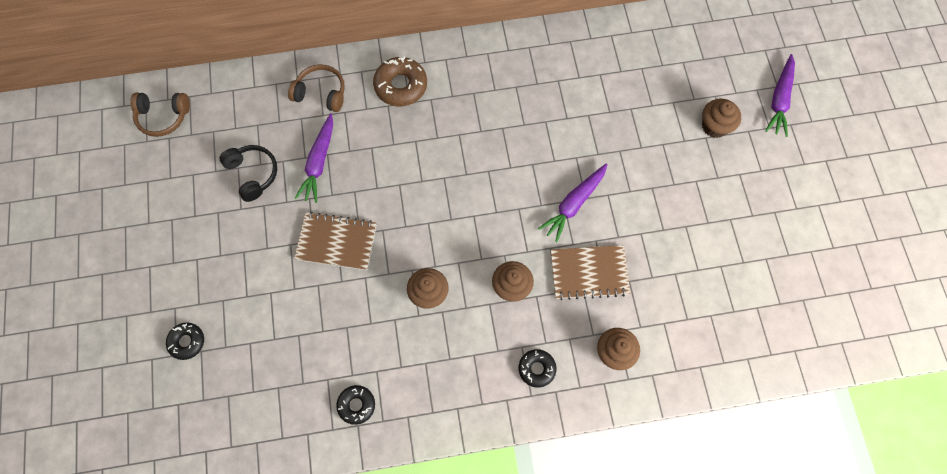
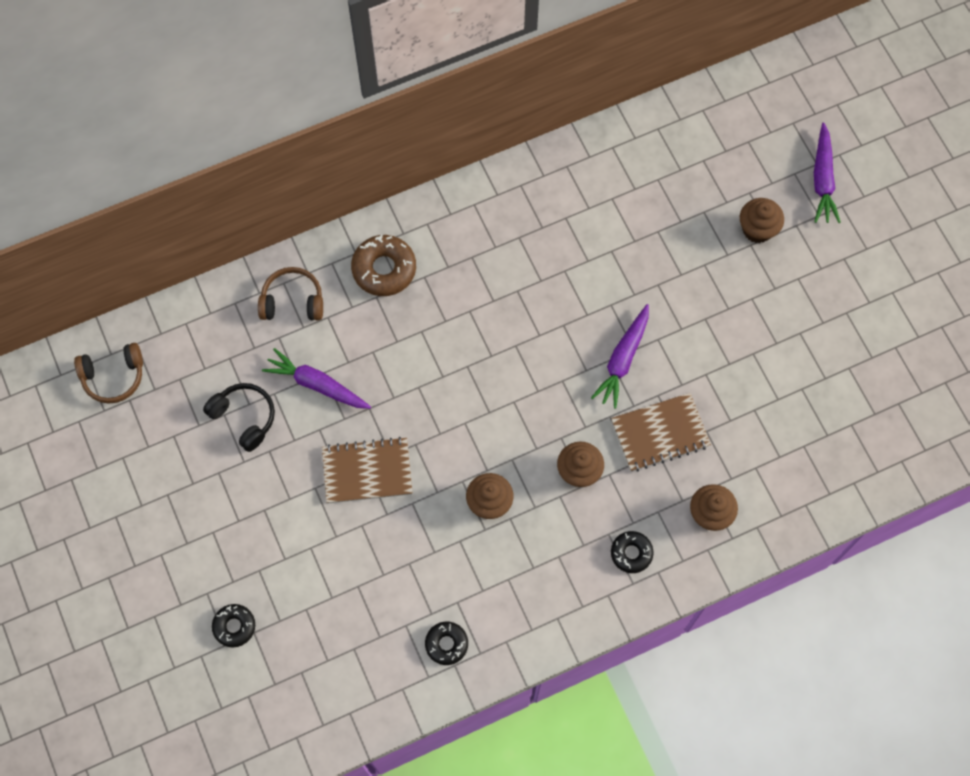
camera: 15 degrees left, 0 degrees up
(319, 162) = (317, 384): purple carrot -> purple carrot turned 120 degrees clockwise

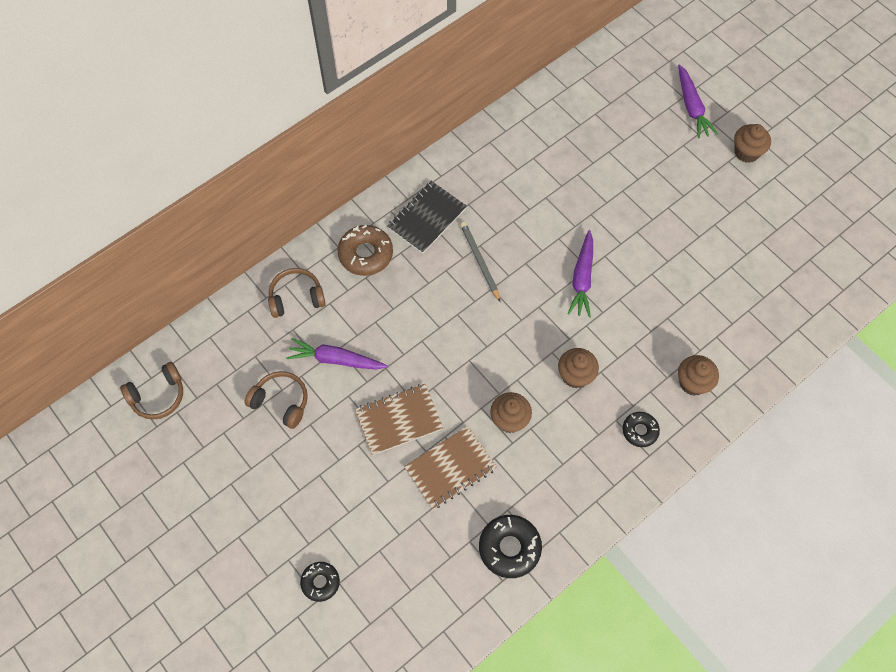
camera: 15 degrees left, 5 degrees down
(244, 418) = (281, 402): black headphones -> brown headphones
(446, 644) = (509, 548): black donut -> black donut, size x1.63
(466, 243) = (427, 218): none -> black notebook
(511, 310) = (479, 261): none -> grey pencil
(660, 433) = (631, 329): brown notebook -> brown notebook (450, 468)
(757, 229) = (654, 155): brown cupcake -> brown cupcake (746, 152)

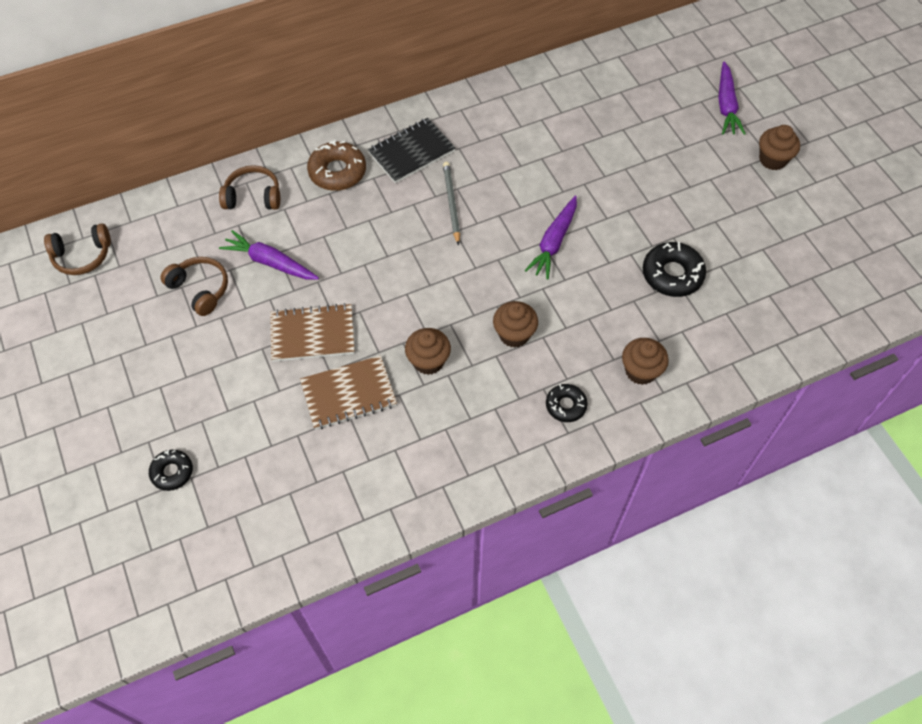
camera: 15 degrees right, 5 degrees down
(509, 548) = (383, 488): black donut -> black donut (672, 274)

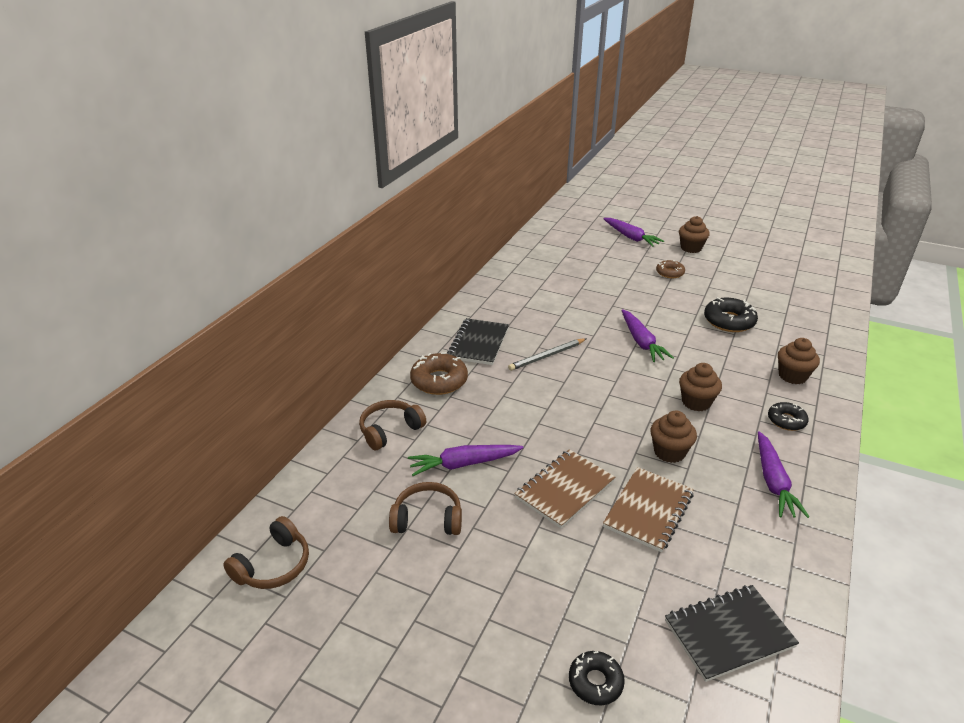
camera: 40 degrees left, 25 degrees down
(284, 512) = (728, 633): none -> black notebook
(451, 203) = (547, 356): grey pencil -> grey pencil turned 75 degrees counterclockwise
(472, 444) = (773, 481): none -> purple carrot
(699, 179) = (669, 273): none -> brown donut

